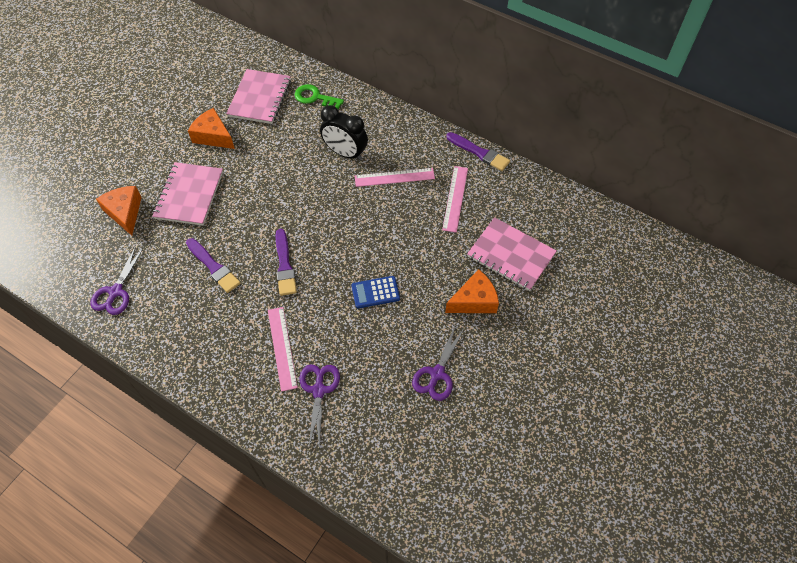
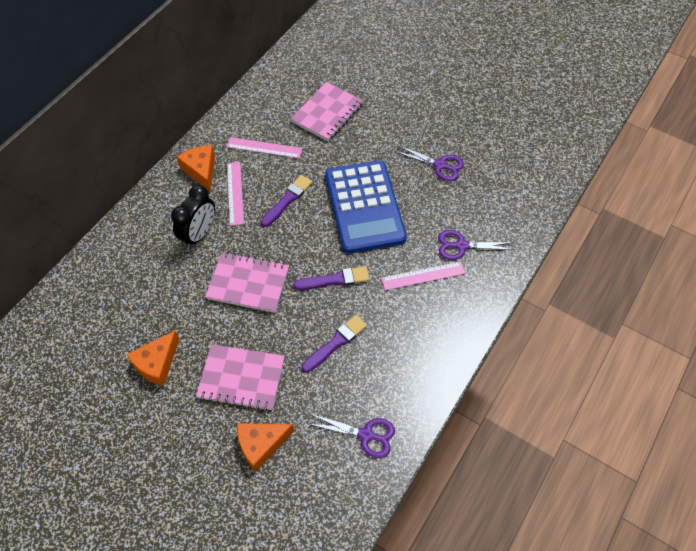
camera: 90 degrees left, 0 degrees up
(260, 98) = (105, 320): pink notebook -> pink notebook (248, 283)
(314, 97) = (114, 265): green key -> none
(375, 292) = (364, 207): blue calculator -> blue calculator, size x2.49
(474, 301) = (371, 139): orange cheese -> orange cheese (201, 170)
(479, 153) = (212, 128): purple brush -> purple brush (287, 199)

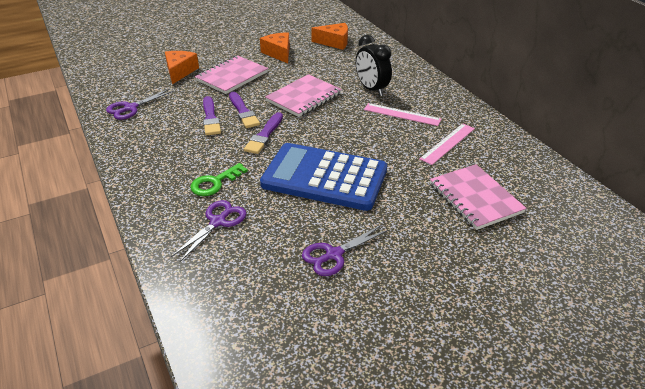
camera: 120 degrees right, 20 degrees down
(201, 170) = (441, 105): orange cheese -> orange cheese (334, 42)
(287, 199) = (372, 138): purple brush -> purple brush (243, 112)
(423, 276) = (215, 183): pink ruler -> green key

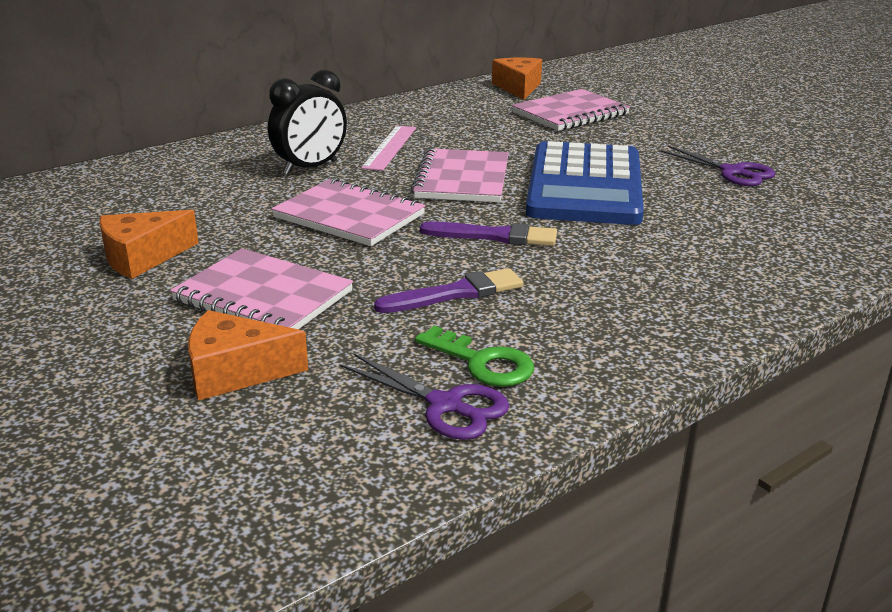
camera: 100 degrees left, 10 degrees down
(215, 183) = (656, 258): green key -> green key (483, 362)
(218, 222) = (742, 243): purple scissors -> none
(243, 112) = (420, 264): purple brush -> none
(334, 42) = (98, 206): orange cheese -> orange cheese (518, 88)
(345, 134) = (462, 179): none -> pink notebook
(447, 143) = (459, 124): pink ruler -> none

